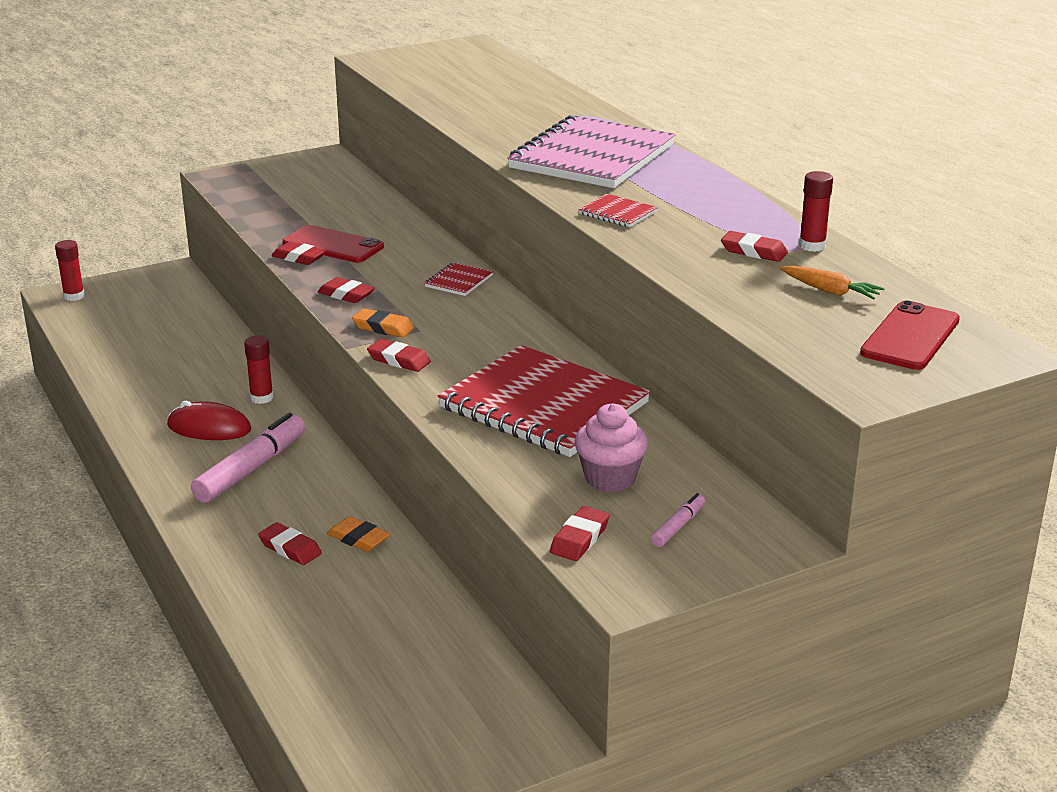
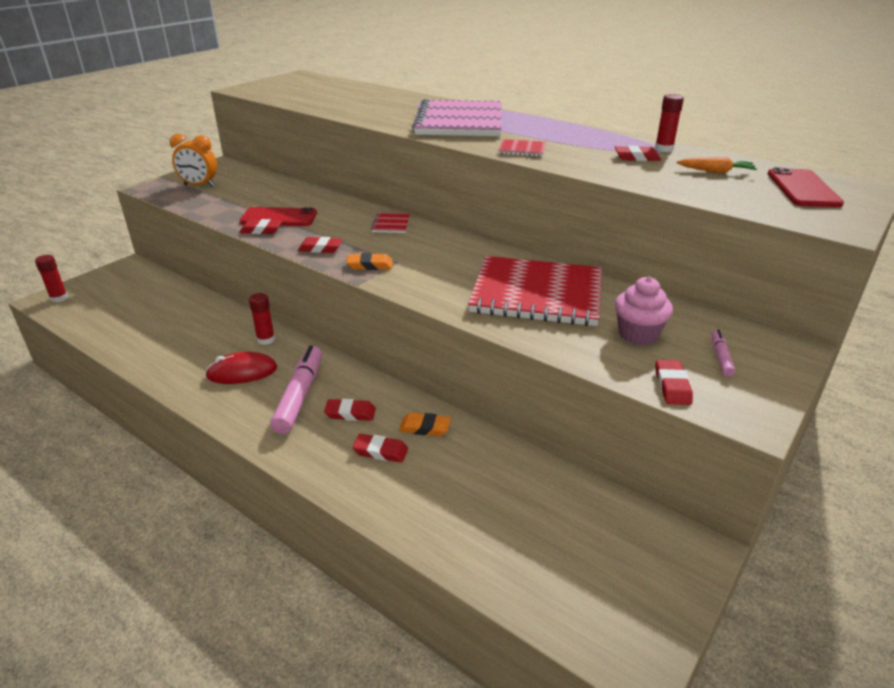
camera: 25 degrees left, 5 degrees up
(276, 183) = (199, 185): none -> orange clock
(399, 360) = (404, 285): red eraser -> red eraser (350, 413)

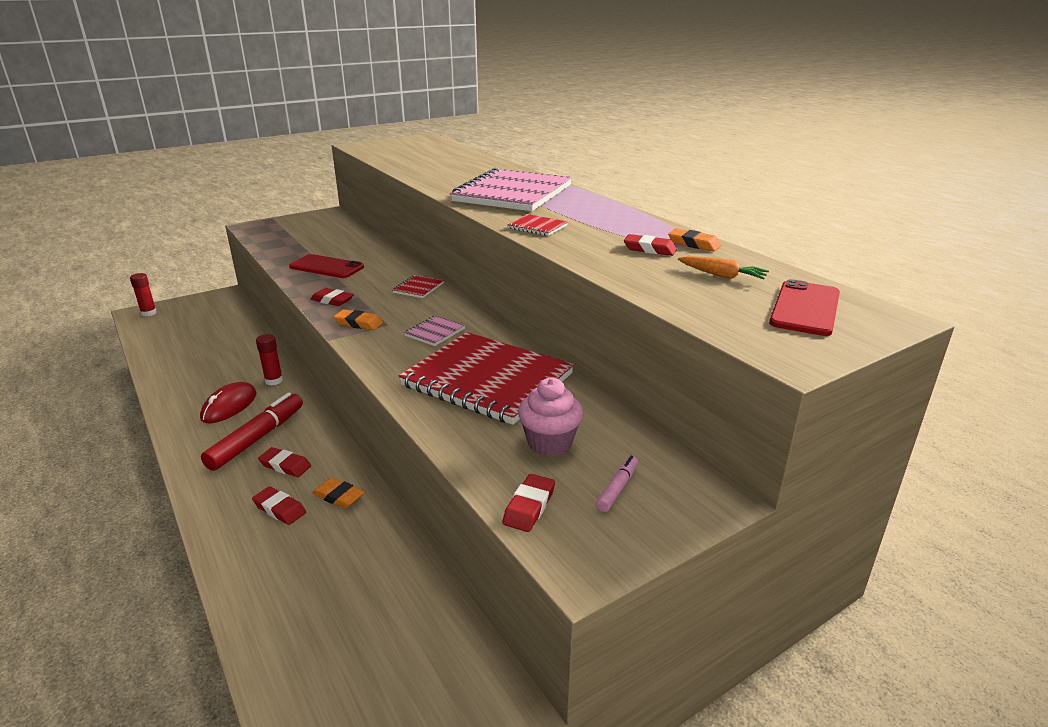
camera: 20 degrees right, 5 degrees down
(199, 185) = (292, 230): orange clock -> none
(242, 372) = (229, 406): red mouse -> red mouse turned 75 degrees counterclockwise
(261, 230) = (300, 276): red eraser -> none
(300, 395) = (257, 438): pink marker -> red marker
(449, 261) = (435, 332): none -> pink notebook
(664, 149) = (694, 244): red glue stick -> orange eraser

